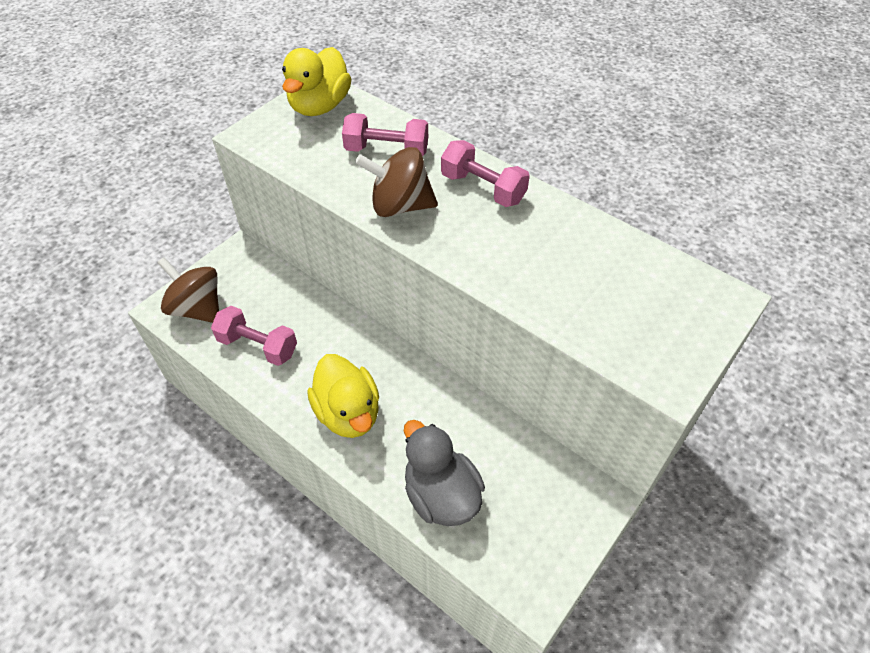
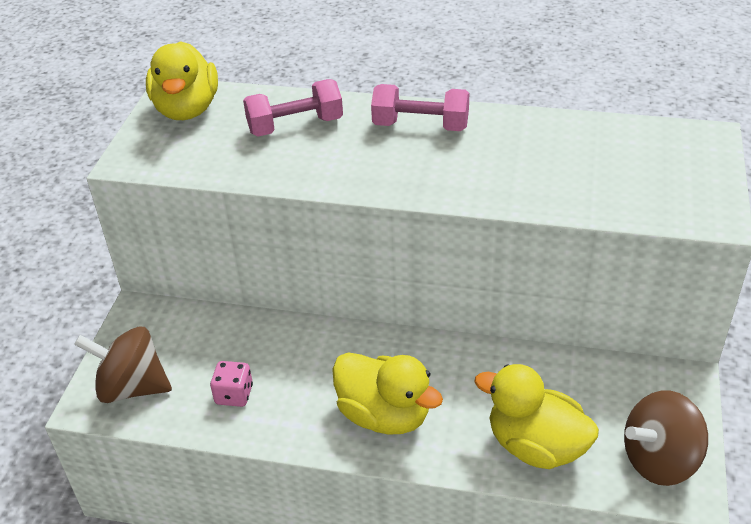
camera: 25 degrees left, 10 degrees down
(258, 346) = (234, 395): pink dumbbell -> pink dice
(400, 206) = (351, 168): brown spinning top -> brown spinning top (659, 460)
(441, 495) = (536, 446): grey duck -> yellow duck

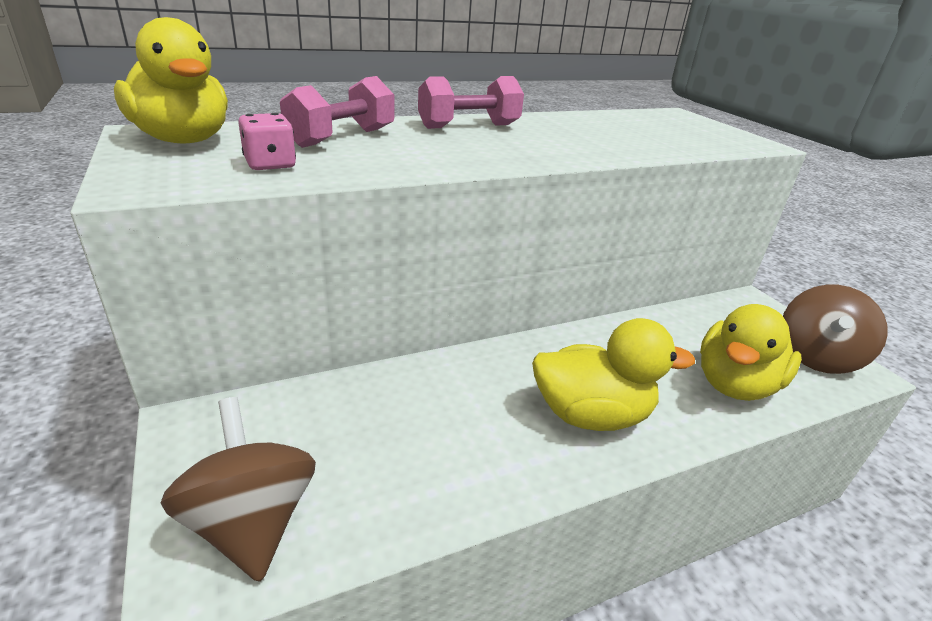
camera: 40 degrees left, 10 degrees down
(132, 387) = (251, 522): brown spinning top -> brown spinning top turned 90 degrees clockwise
(234, 395) = (410, 466): pink dice -> pink dice (270, 164)
(536, 446) = (734, 384): yellow duck -> yellow duck turned 45 degrees counterclockwise

